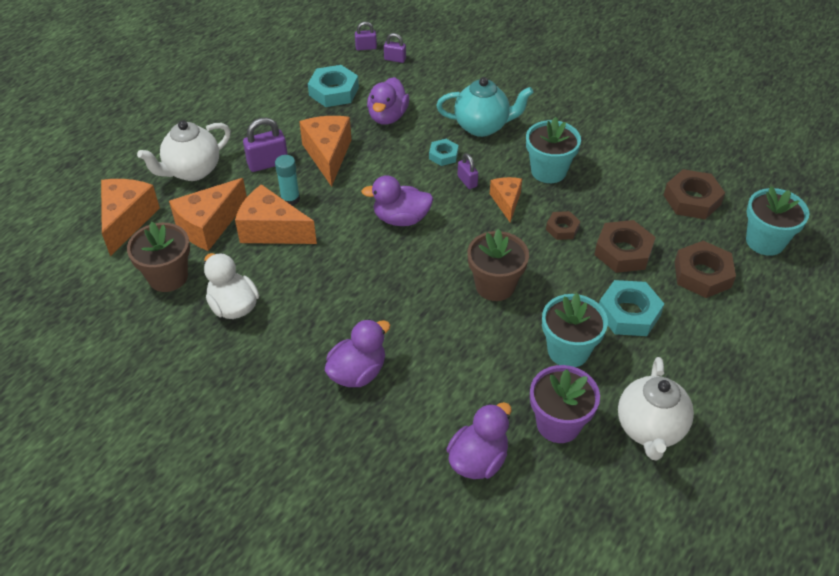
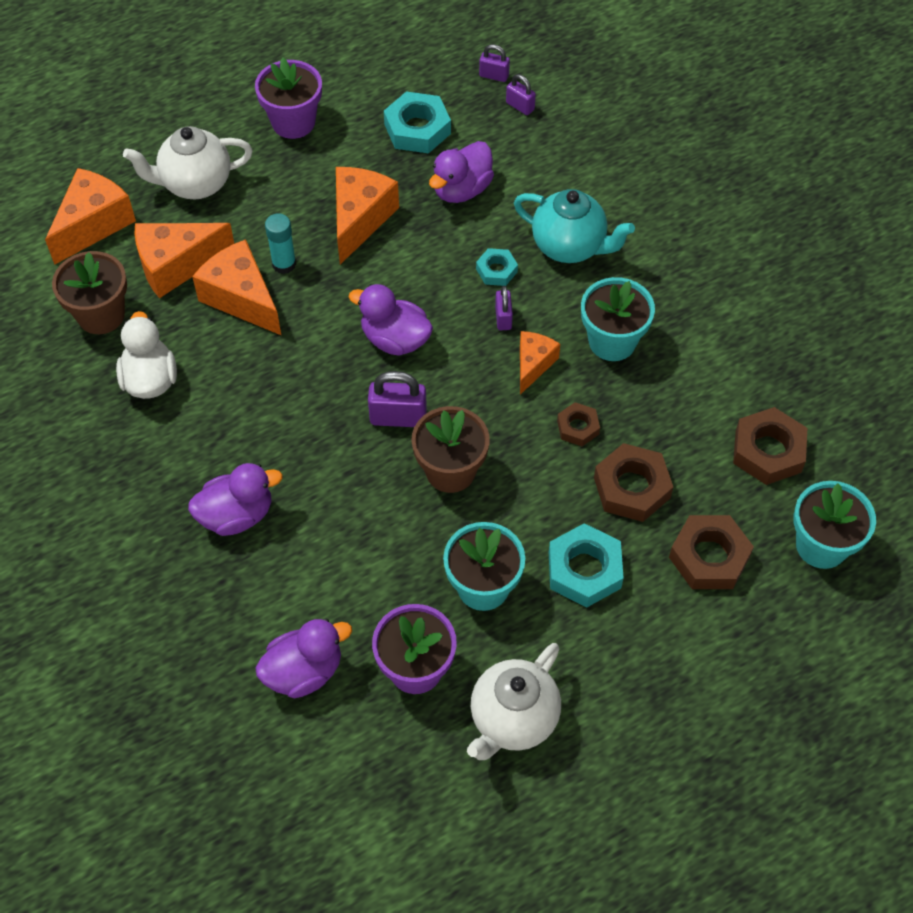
camera: 25 degrees right, 10 degrees up
(242, 113) = (293, 122): none -> purple flower pot
(268, 163) = (285, 205): purple padlock -> purple padlock (398, 417)

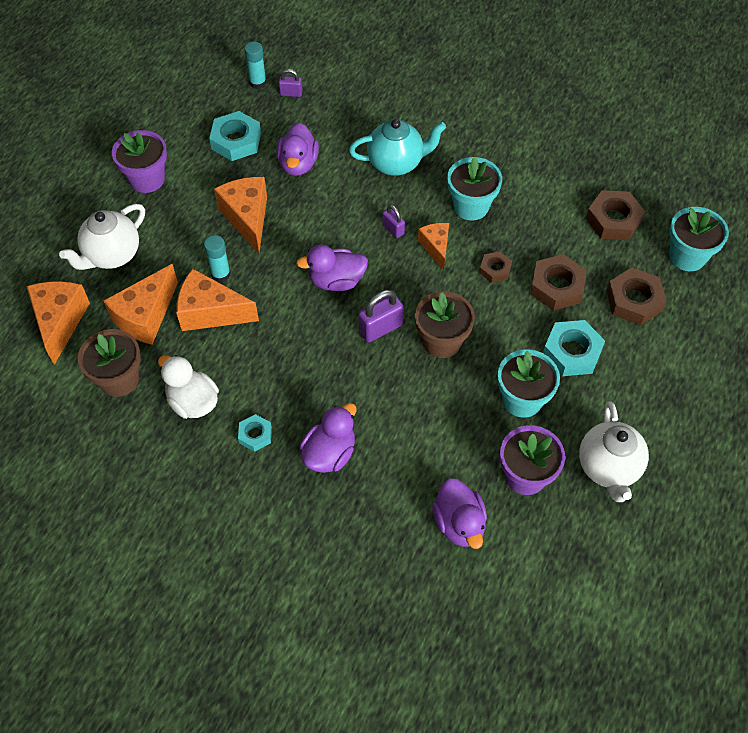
camera: 35 degrees left, 0 degrees up
(304, 671) = (459, 523): purple duck -> purple duck turned 135 degrees clockwise
(494, 76) = (258, 82): purple padlock -> turquoise glue stick
(496, 270) = (364, 202): turquoise nut -> turquoise nut (255, 435)

